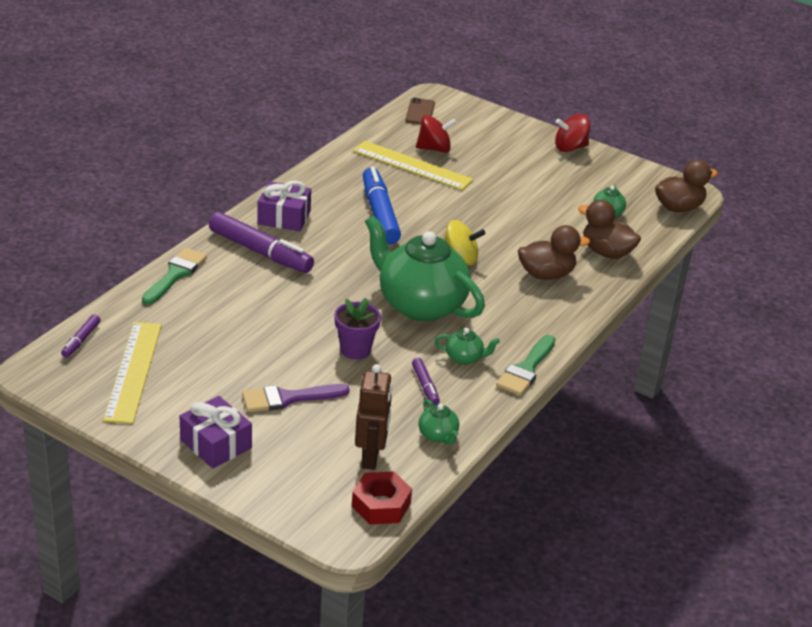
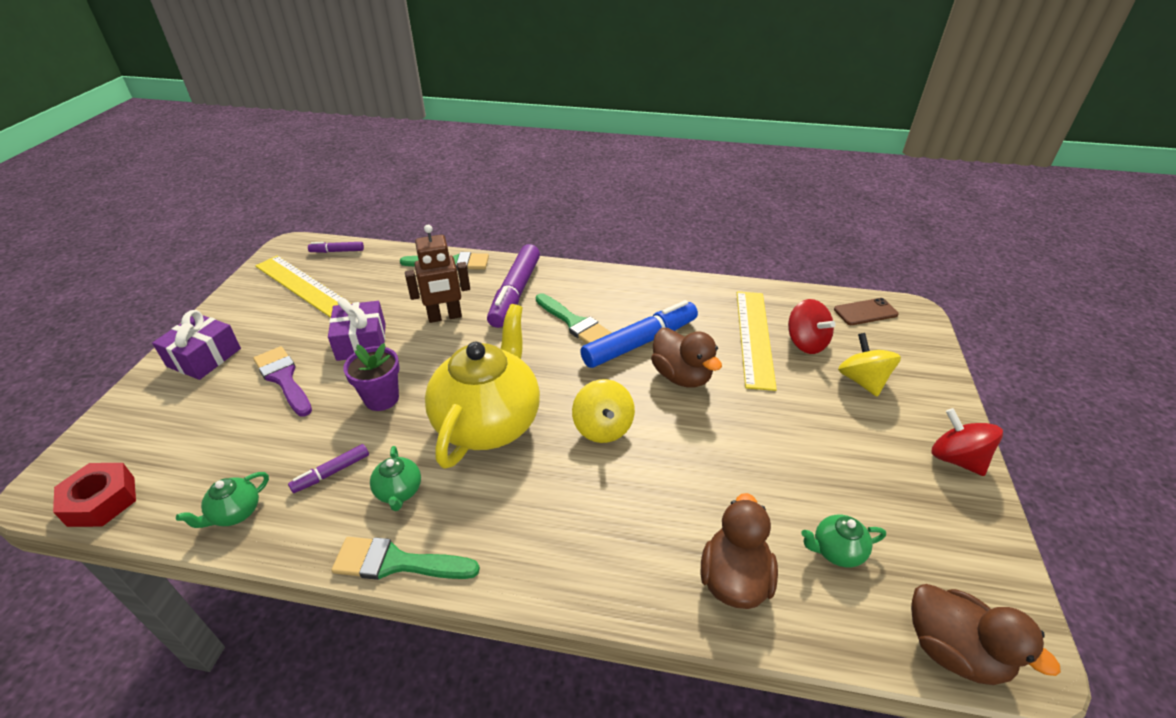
camera: 70 degrees right, 5 degrees up
(133, 371) = (302, 285): yellow ruler -> yellow ruler turned 60 degrees clockwise
(284, 217) = (582, 289): purple gift -> purple gift (361, 342)
(329, 235) = (574, 323): none -> green brush
(371, 457) = (190, 467): brown robot -> brown robot (445, 317)
(420, 305) = (488, 422): green teapot -> yellow teapot
(487, 146) = (862, 381): none -> yellow spinning top
(546, 274) = (626, 522): brown duck -> brown duck (681, 376)

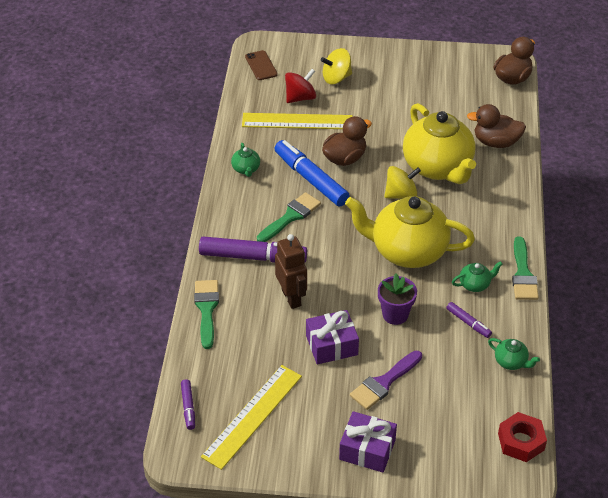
camera: 95 degrees left, 5 degrees up
(663, 480) = (438, 167): none -> yellow teapot
(836, 551) = (469, 105): green teapot -> green teapot (246, 169)
(956, 459) = (396, 54): red spinning top -> none

